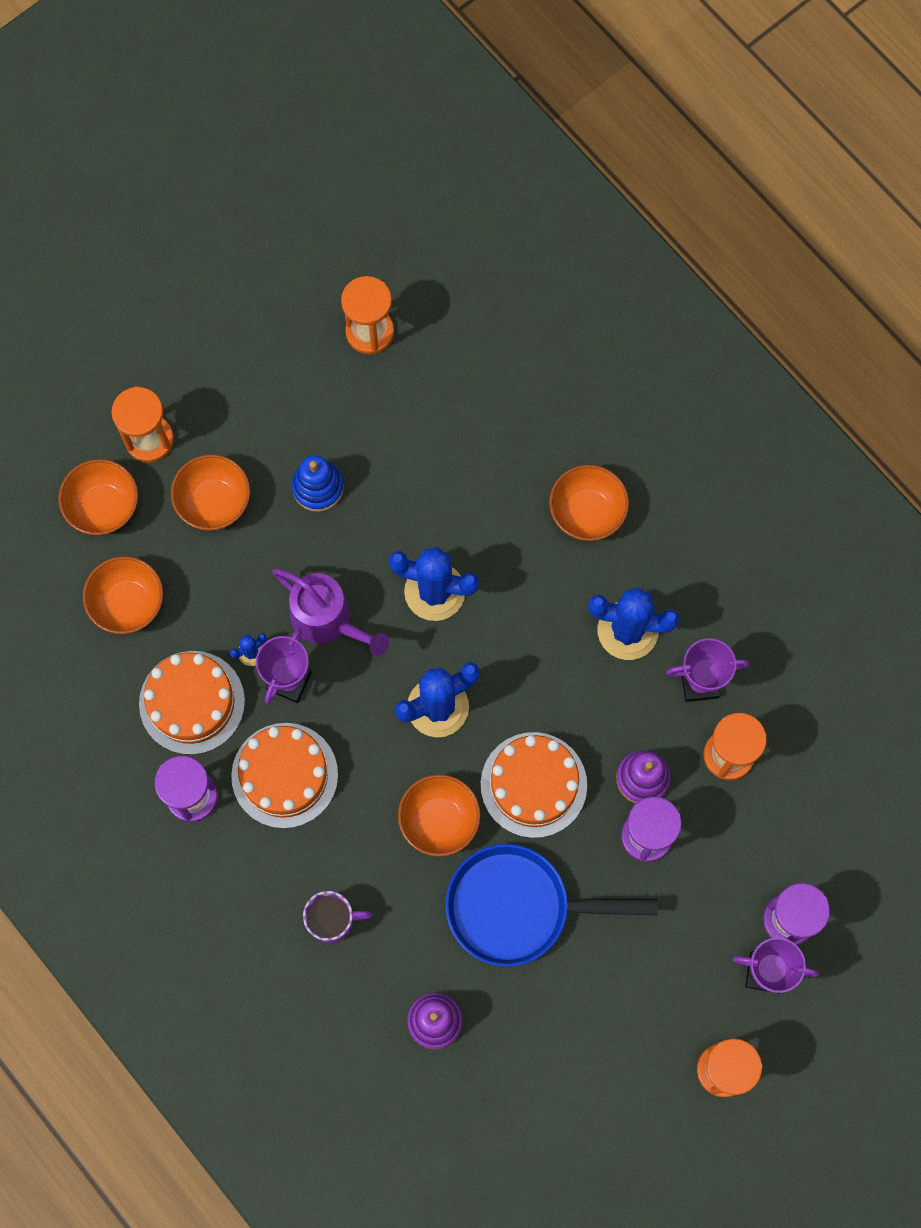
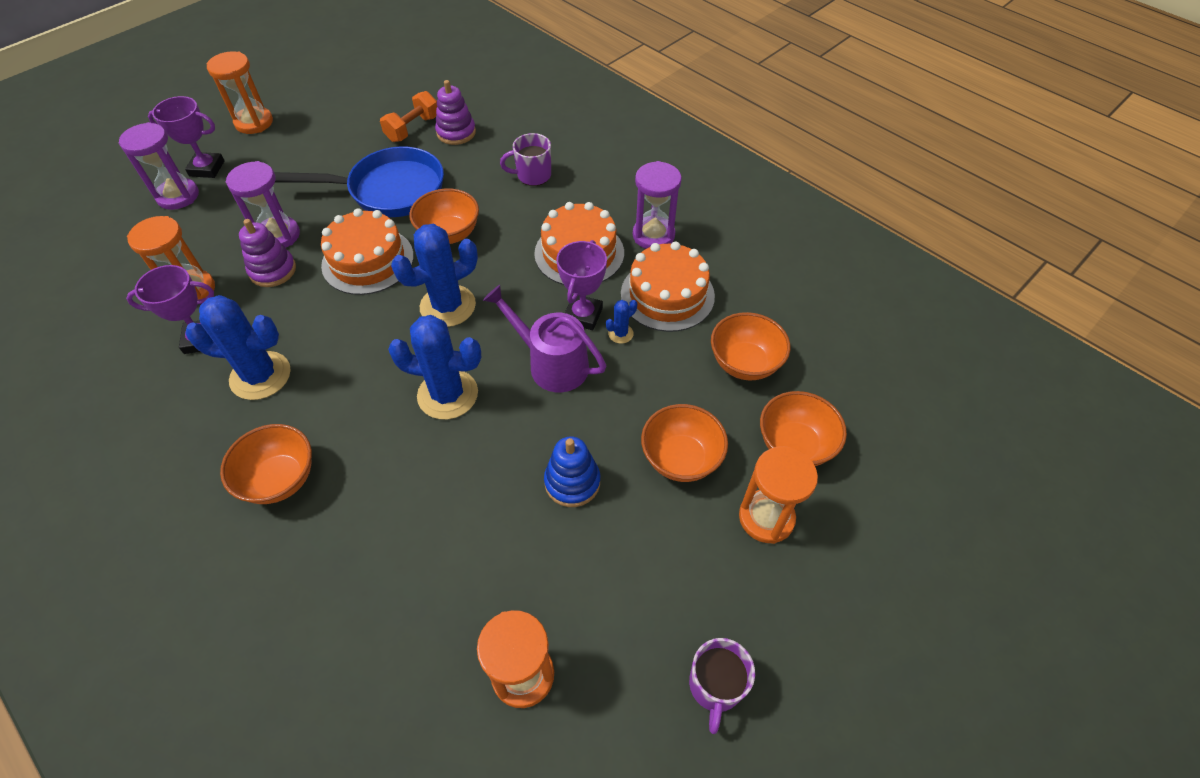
camera: 175 degrees right, 20 degrees down
(223, 312) = (715, 686): none -> purple mug
(495, 1035) = (413, 129): none -> orange dumbbell

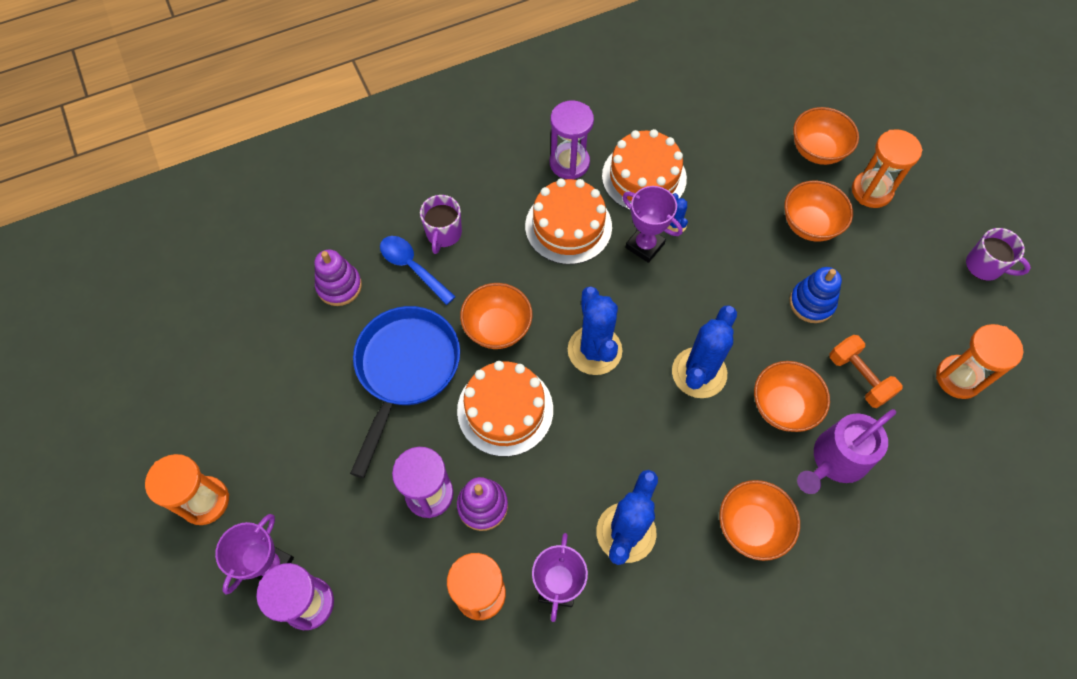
camera: 70 degrees left, 10 degrees up
(413, 129) = (310, 327): orange dumbbell -> orange dumbbell (859, 377)
(491, 167) = (412, 267): none -> blue spoon
(551, 364) = (690, 285): purple watering can -> purple watering can (835, 461)
(744, 363) = (733, 151): orange bowl -> orange bowl (783, 406)

